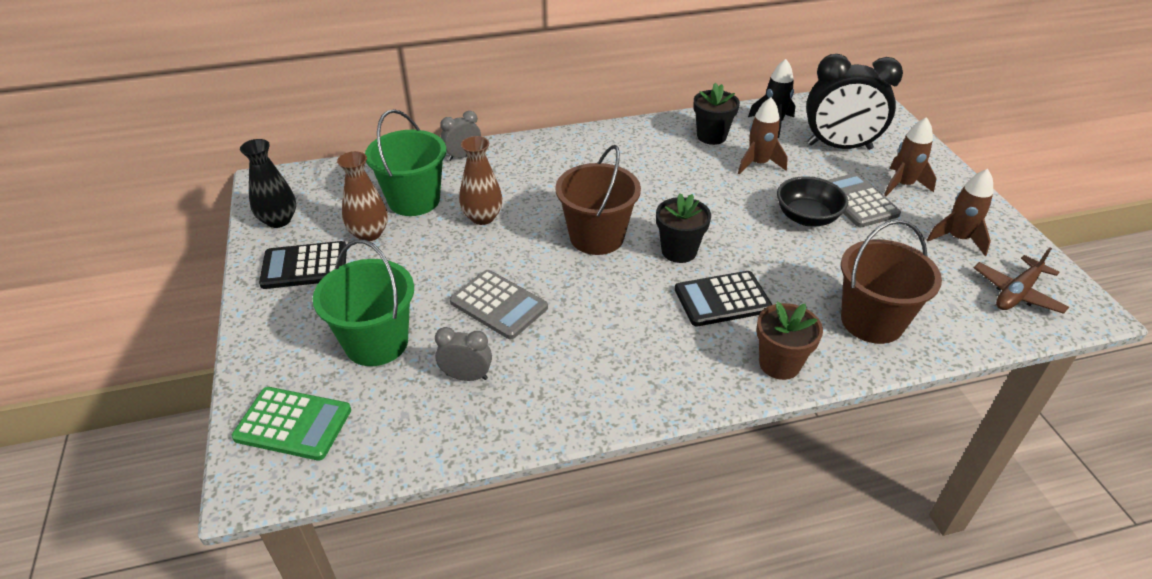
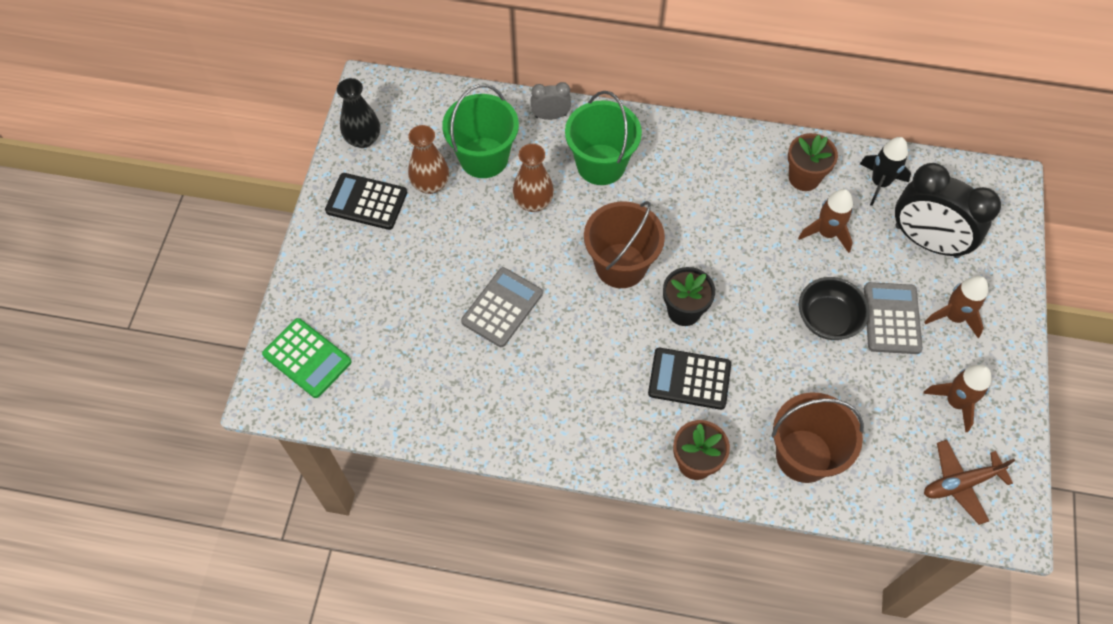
camera: 25 degrees right, 20 degrees up
(376, 342) = (392, 307): green bucket -> green bucket (601, 164)
(466, 376) = (445, 368): grey clock -> none
(499, 305) = (502, 307): grey calculator -> grey calculator turned 120 degrees counterclockwise
(711, 136) = (804, 178): black flower pot -> brown flower pot

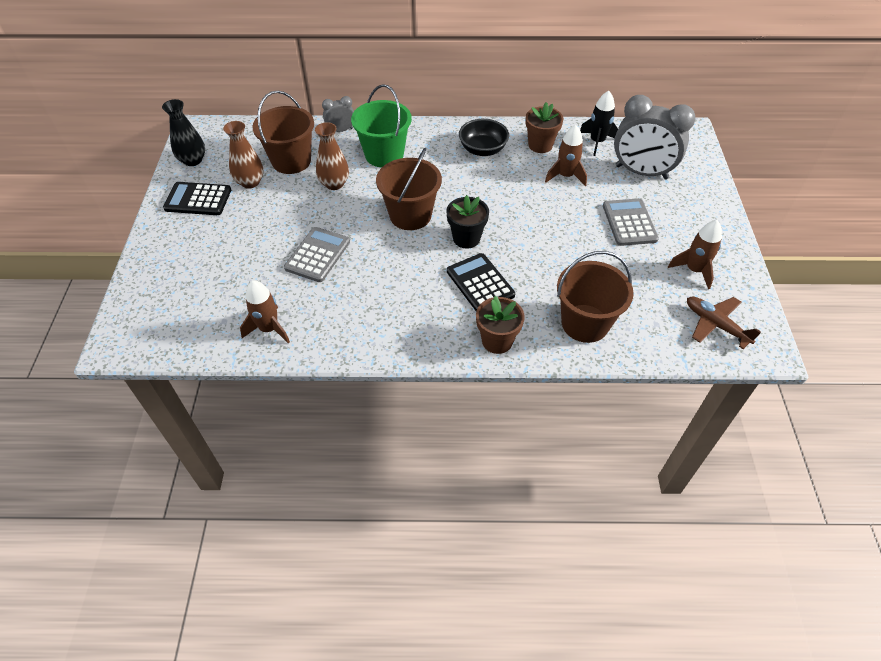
camera: 10 degrees left, 10 degrees down
(307, 358) = (152, 312): green calculator -> none
(484, 158) = (291, 161): green bucket -> brown bucket
(689, 379) = (480, 283): black calculator -> black calculator turned 60 degrees clockwise
(827, 319) = (580, 229): black bowl -> black bowl (483, 149)
(926, 241) = (641, 172): black clock -> grey clock
(953, 317) = (675, 215): brown rocket -> brown rocket (269, 329)
(960, 483) = (715, 324): brown plane -> brown plane turned 75 degrees clockwise

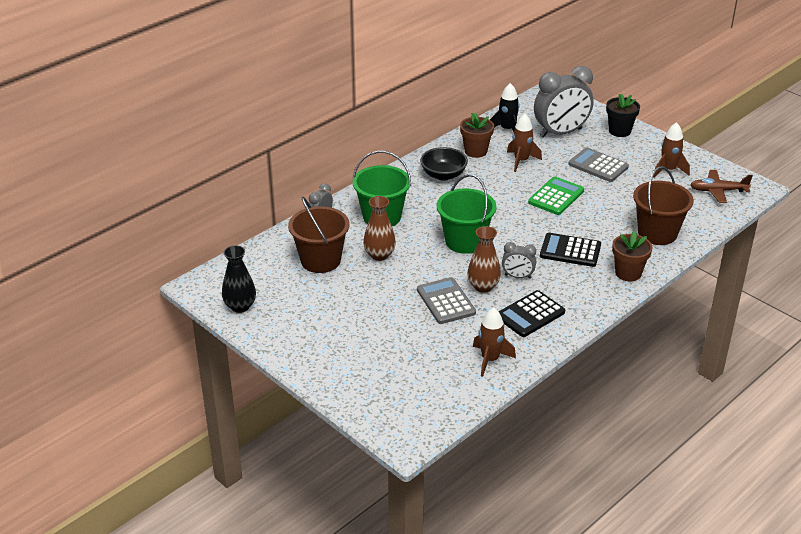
camera: 45 degrees left, 15 degrees down
(198, 199) = (295, 326): black calculator -> black calculator (530, 314)
(250, 182) = (315, 292): brown vase -> brown vase (483, 286)
(402, 274) = (517, 276): none -> grey clock
(410, 215) = (464, 241): brown bucket -> green bucket
(466, 238) = (521, 232): black flower pot -> black flower pot (619, 131)
(545, 226) = (556, 197): none -> green calculator

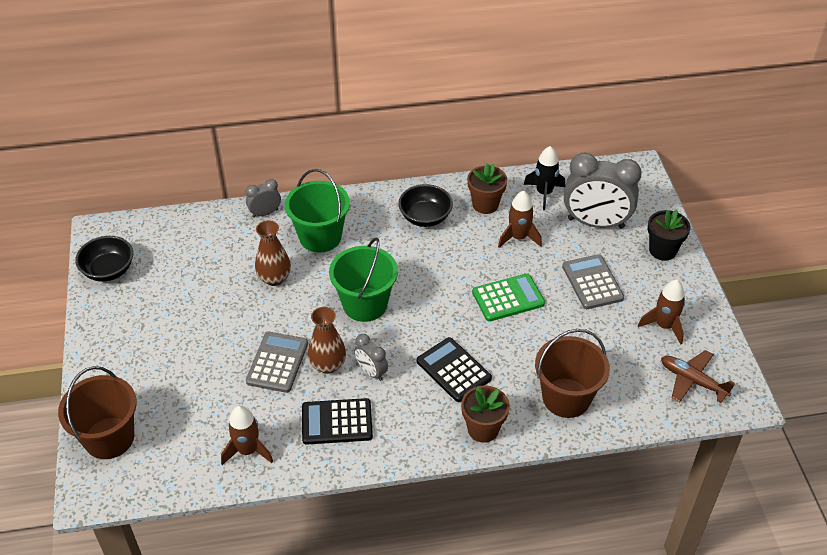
camera: 35 degrees right, 10 degrees up
(240, 306) = (108, 270): black vase -> black bowl
(320, 260) = (220, 257): brown bucket -> brown bucket (109, 438)

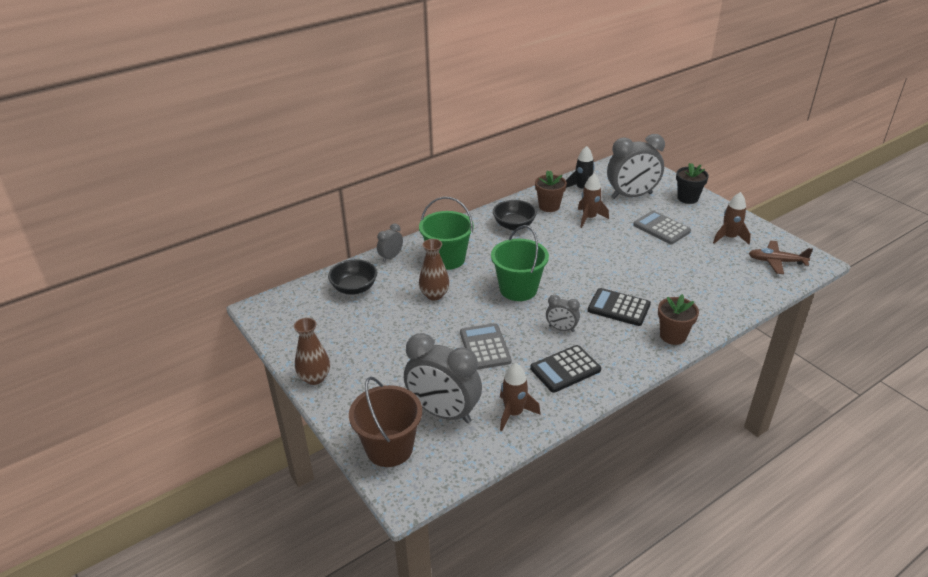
camera: 25 degrees left, 10 degrees down
(108, 270) = (290, 332): black bowl -> black bowl (354, 288)
(184, 421) = (443, 412): none -> grey clock
(328, 365) = (525, 335): brown vase -> brown vase (314, 378)
(508, 298) = (615, 254): green calculator -> none
(566, 398) = (709, 298): brown bucket -> none

